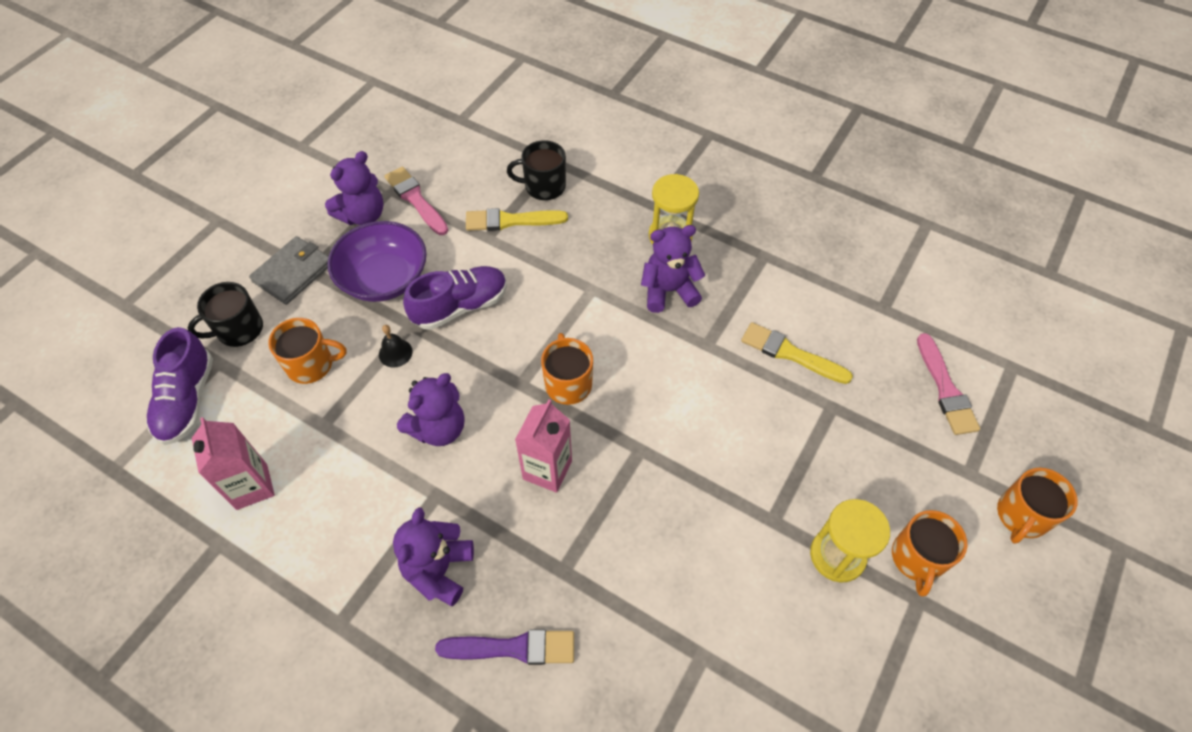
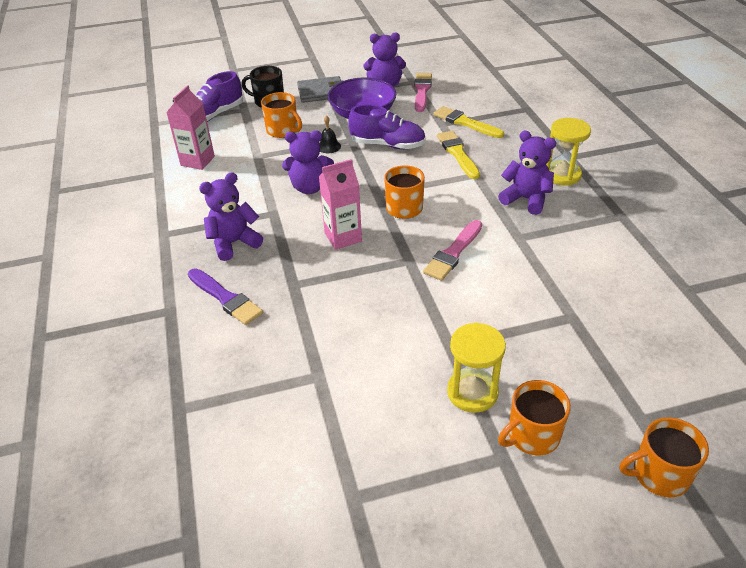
camera: 45 degrees right, 15 degrees down
(543, 186) = (506, 117): black mug -> none
(790, 353) = (575, 273): yellow brush -> yellow brush (457, 153)
(945, 389) = (685, 362): pink brush -> pink brush (453, 253)

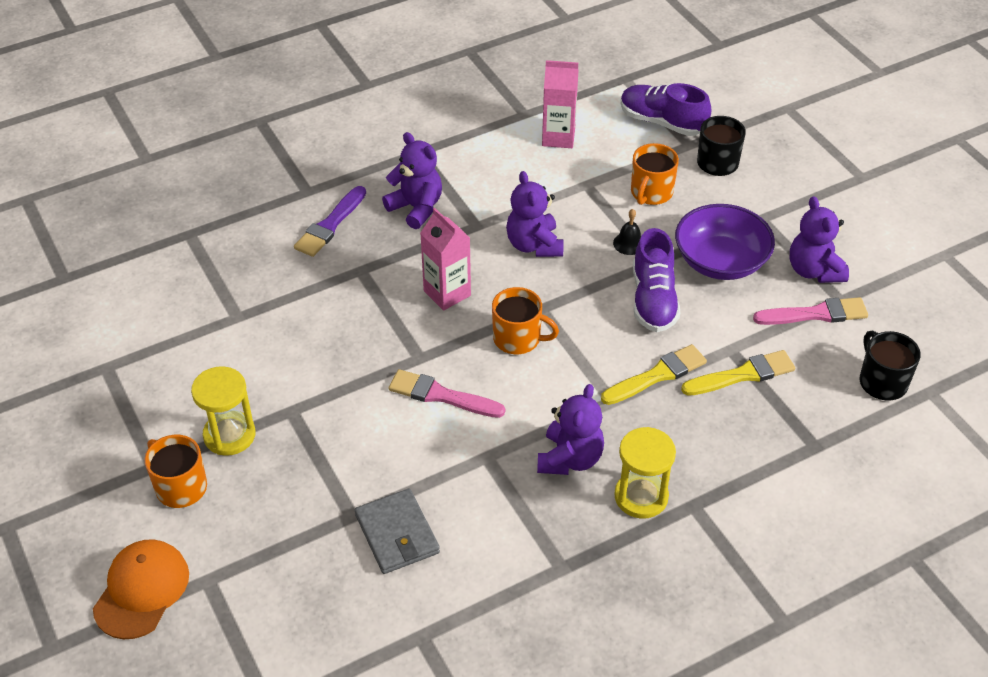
camera: 75 degrees right, 5 degrees up
(321, 92) = (764, 207): grey wallet -> grey wallet (397, 534)
(465, 123) = (742, 375): yellow brush -> yellow brush turned 45 degrees clockwise
(482, 80) = (882, 381): none -> black mug
(659, 474) = (141, 590): orange mug -> orange cap

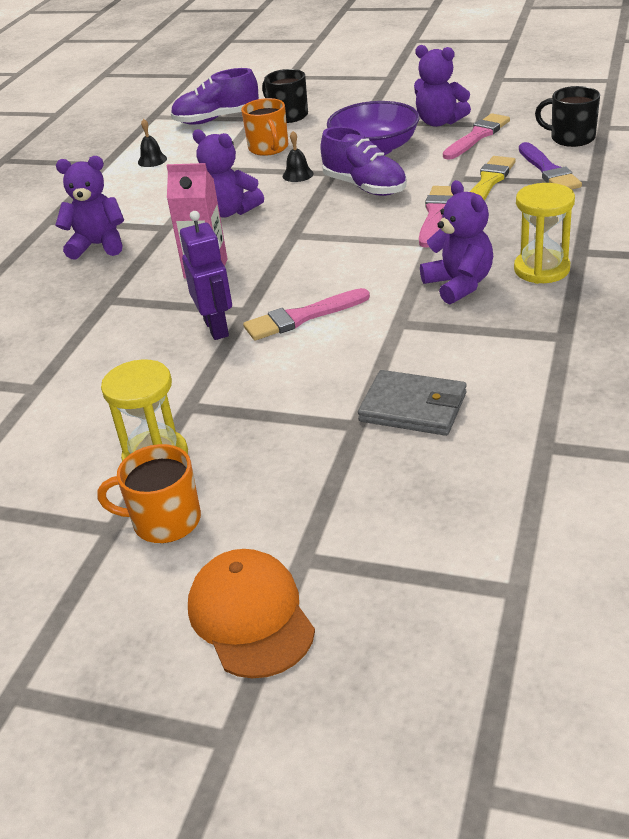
camera: 40 degrees left, 10 degrees down
(330, 225) = (35, 293): purple brush -> purple brush (548, 171)
(384, 357) = (216, 328): none -> purple robot
(518, 339) = (305, 256): orange mug -> none
(558, 137) = (152, 160): pink carton -> black bell
(657, 375) = (436, 214): yellow brush -> pink brush

